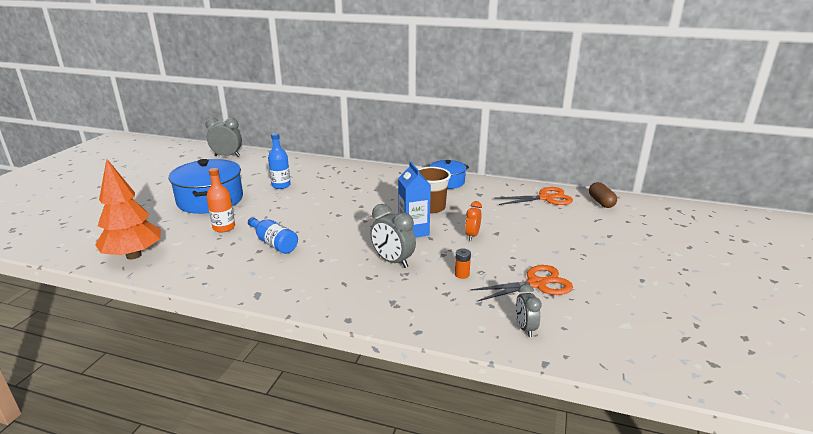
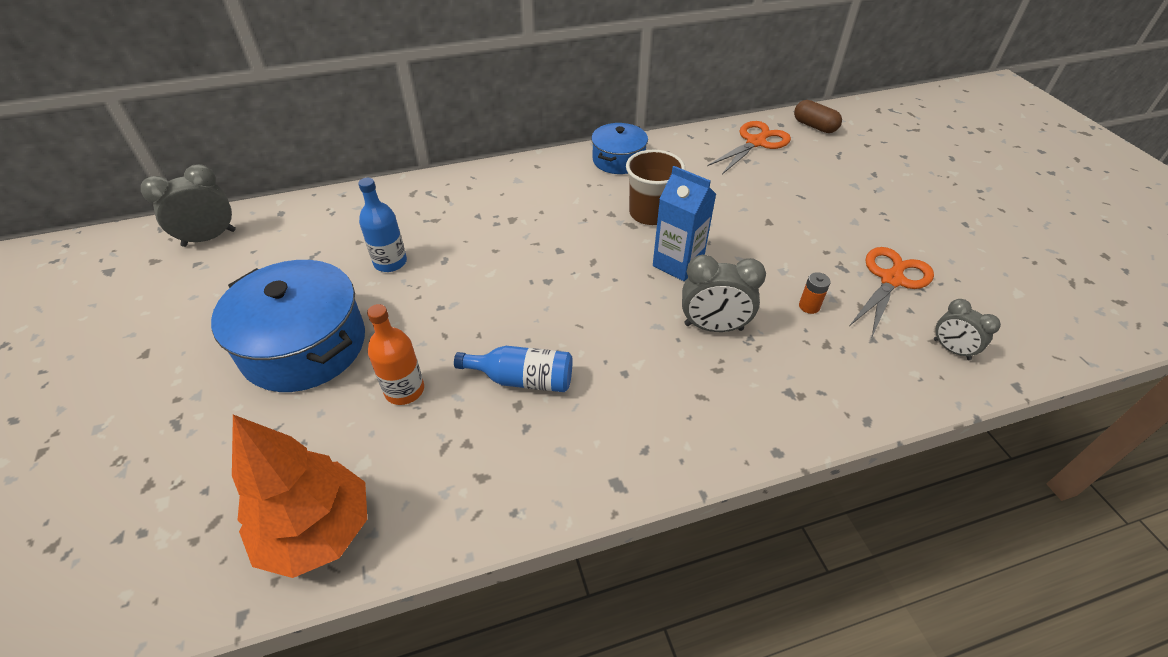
camera: 35 degrees left, 20 degrees up
(472, 235) = (749, 238): orange clock -> none

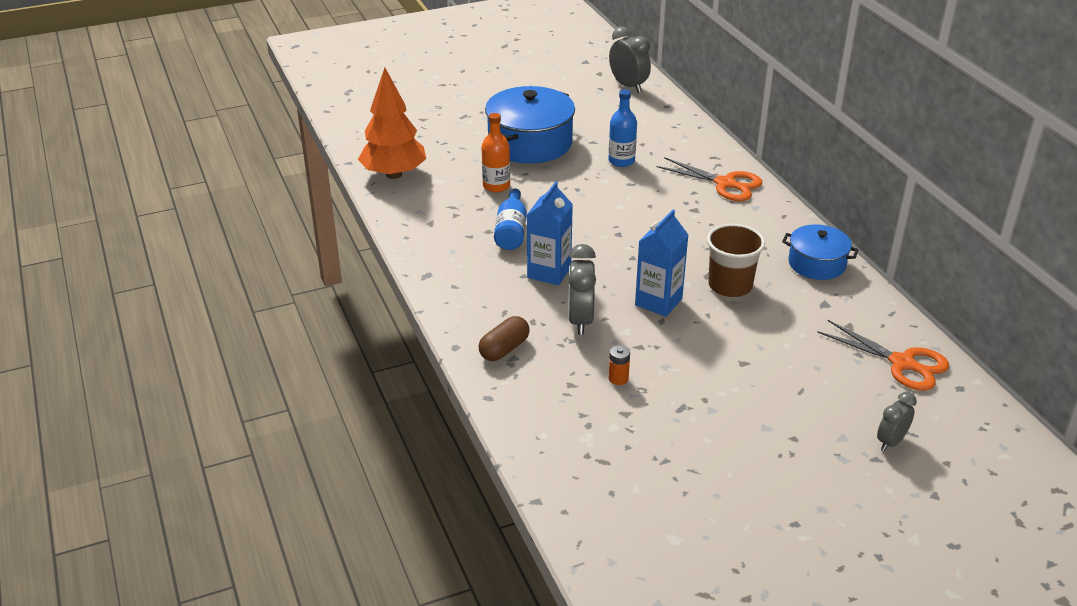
camera: 85 degrees right, 10 degrees down
(619, 347) = (549, 272): none -> blue carton
(814, 126) = (971, 418): brown capsule -> brown capsule (504, 349)
(891, 279) = (672, 441): orange scissors -> orange scissors (726, 184)
(951, 349) = (577, 465): grey clock -> grey clock (891, 442)

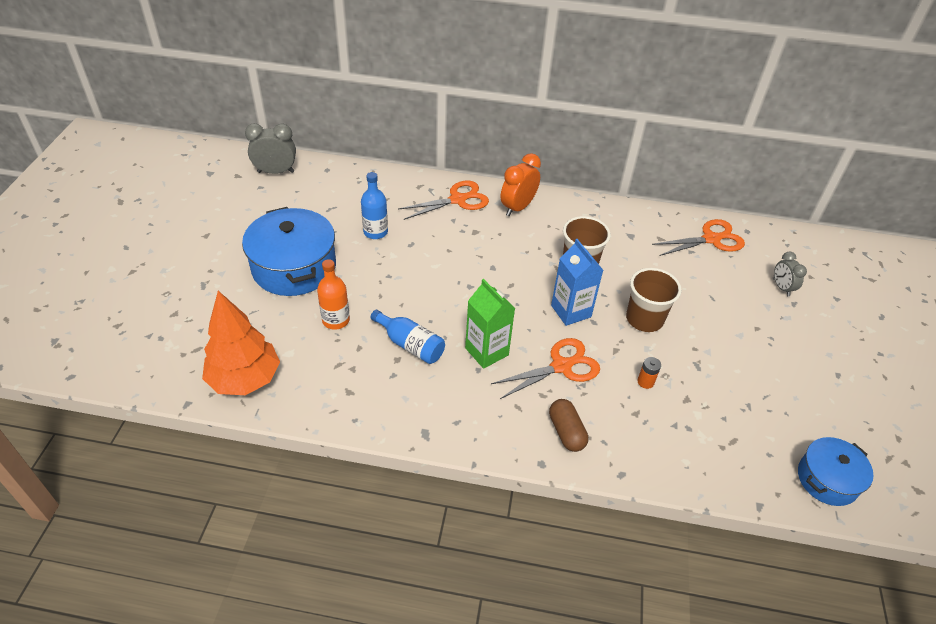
camera: 60 degrees left, 10 degrees up
(549, 272) = (486, 351): blue carton -> green carton
(580, 320) = (562, 366): grey clock -> orange scissors
(706, 352) = (644, 319): none -> brown cup
(764, 220) = (518, 207): none -> orange clock
(816, 264) = (586, 214): blue pot -> blue pot (827, 479)

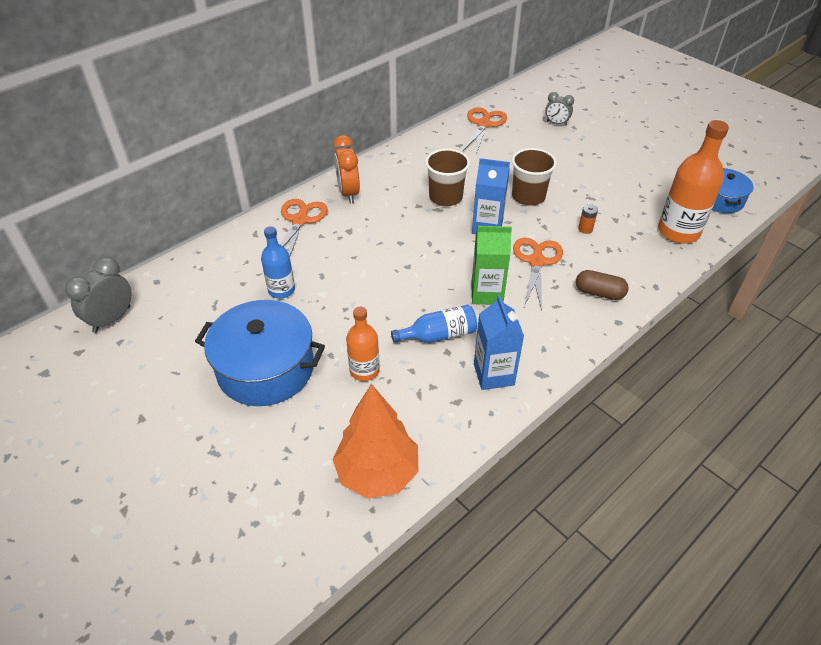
camera: 50 degrees left, 0 degrees up
(397, 401) = (493, 374): none -> blue carton
(727, 460) = (678, 231): none -> orange bottle

